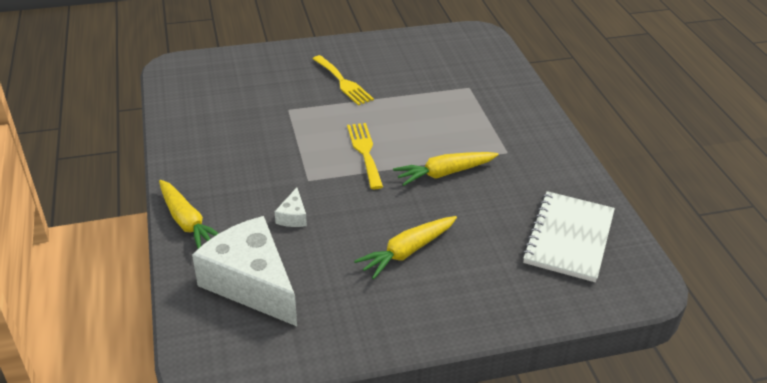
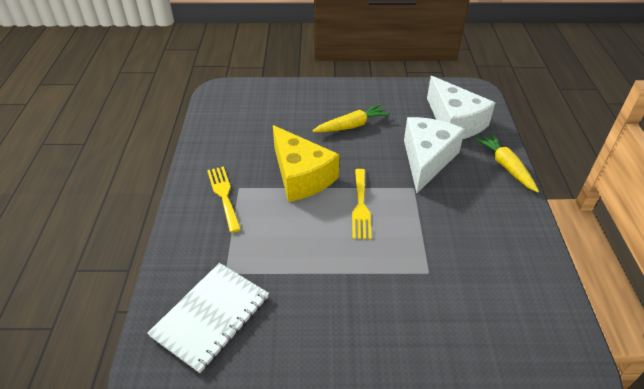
camera: 165 degrees left, 5 degrees up
(293, 216) = (427, 159): white cheese -> white cheese, size x2.48
(343, 82) = (363, 306): yellow fork -> yellow fork (224, 195)
(444, 173) = (301, 176): yellow carrot -> yellow cheese
(569, 238) = (242, 119): white notebook -> white notebook (211, 316)

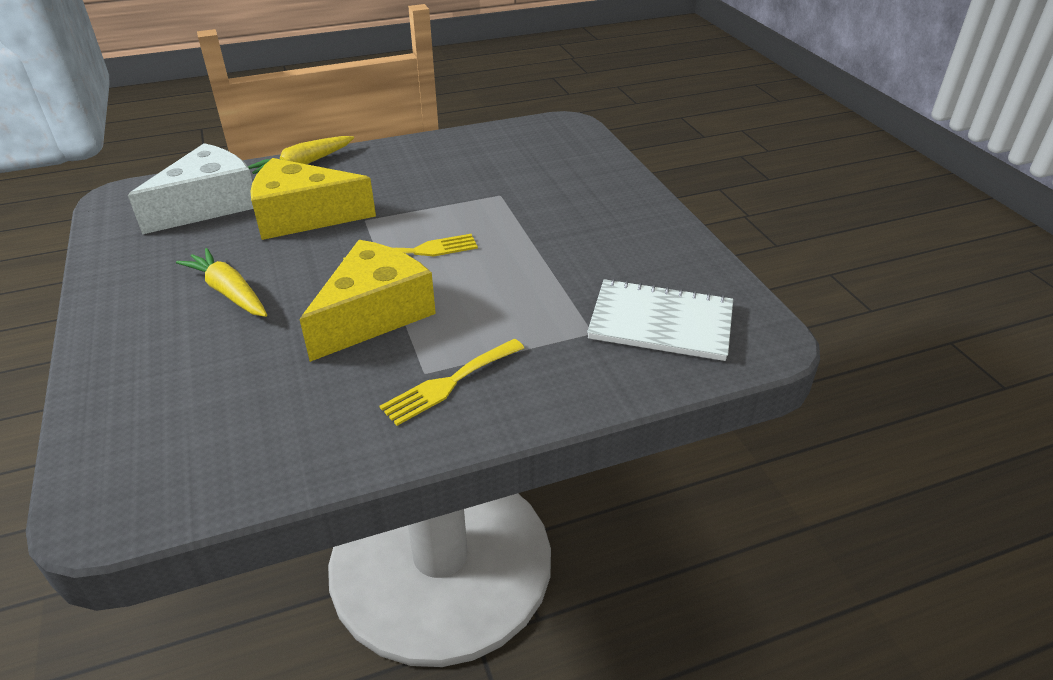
camera: 110 degrees left, 5 degrees down
(427, 159) = (303, 216): white cheese -> yellow cheese

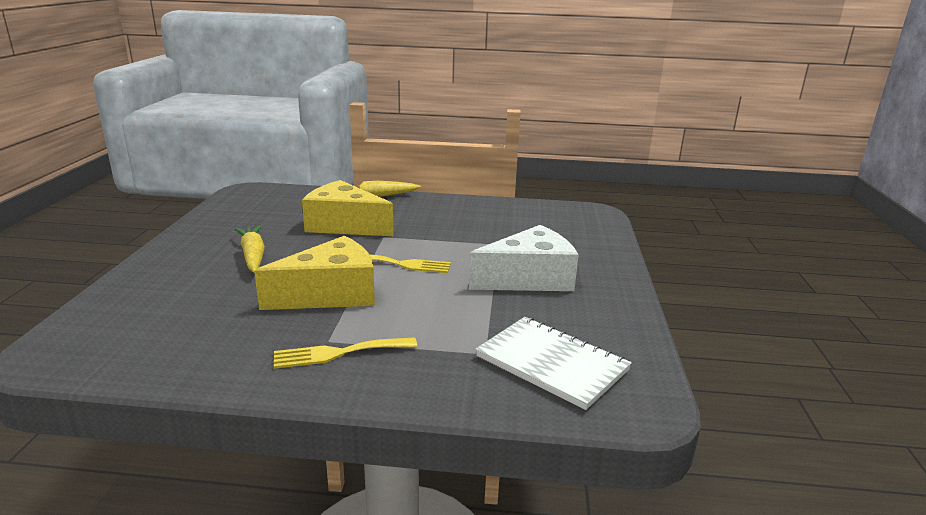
camera: 25 degrees right, 15 degrees down
(209, 205) = (293, 206): white cheese -> white cheese (529, 279)

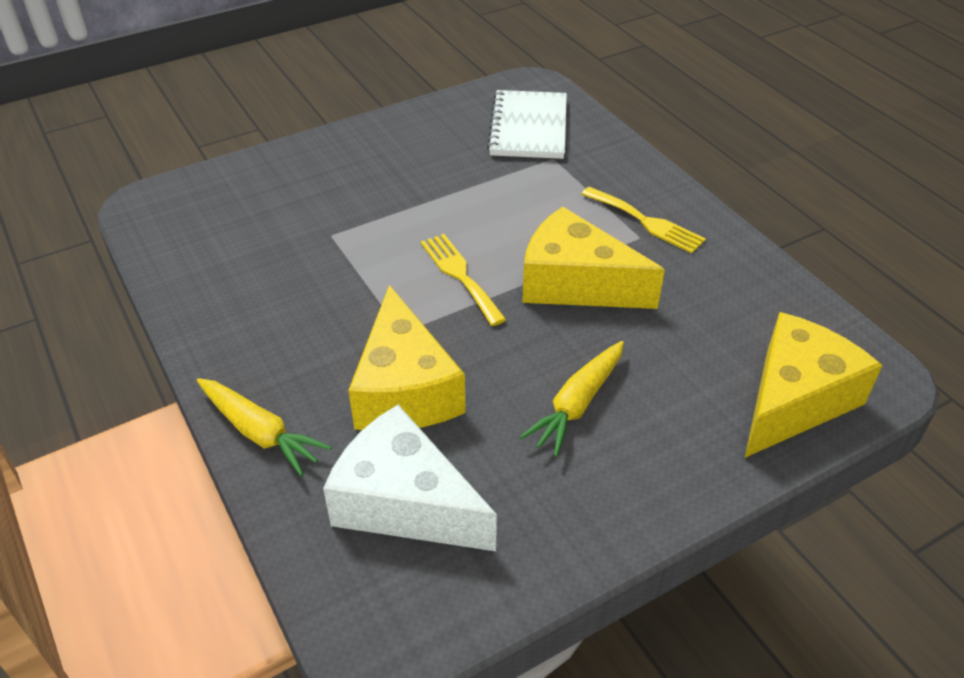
camera: 125 degrees left, 20 degrees up
(113, 314) = (795, 400): none -> yellow cheese
(529, 279) = (399, 183): white cheese -> white cheese (404, 502)

